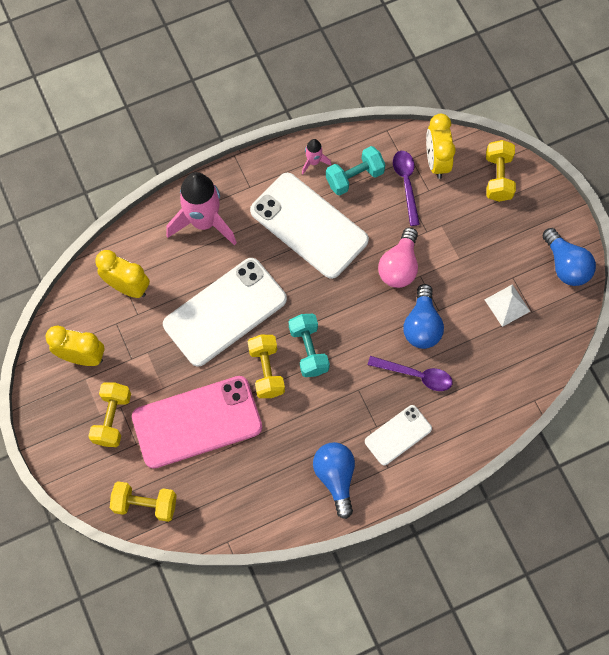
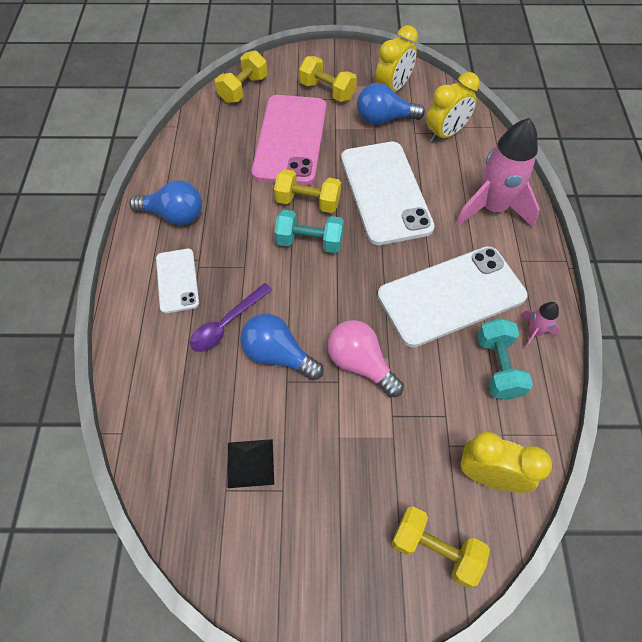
camera: 115 degrees right, 10 degrees down
(406, 184) = (468, 422): purple spoon -> none
(507, 305) = (250, 463): white pyramid -> black pyramid
(565, 265) = (263, 574): blue light bulb -> blue light bulb (384, 119)

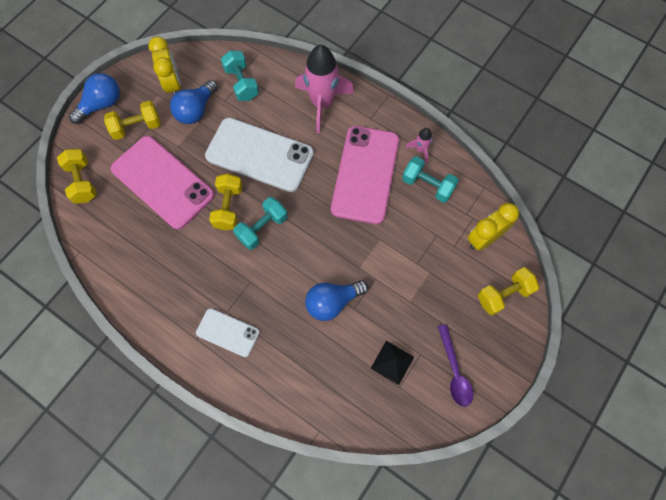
camera: 55 degrees left, 10 degrees up
(174, 215) = (168, 303): blue light bulb -> blue light bulb (101, 105)
(227, 324) = (287, 320): purple spoon -> purple spoon (454, 371)
(308, 202) = (228, 207): yellow dumbbell -> yellow dumbbell turned 45 degrees counterclockwise
(360, 364) = (373, 258): pink light bulb -> none
(445, 134) = (242, 83): yellow clock -> turquoise dumbbell
(451, 296) = (365, 174): white phone -> pink phone

